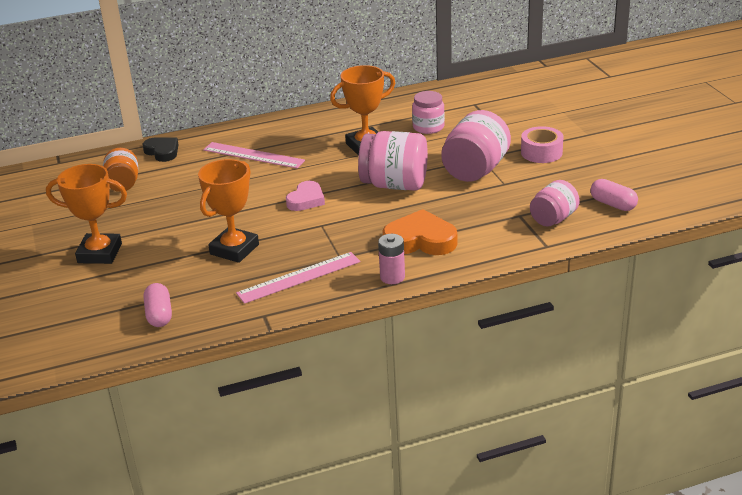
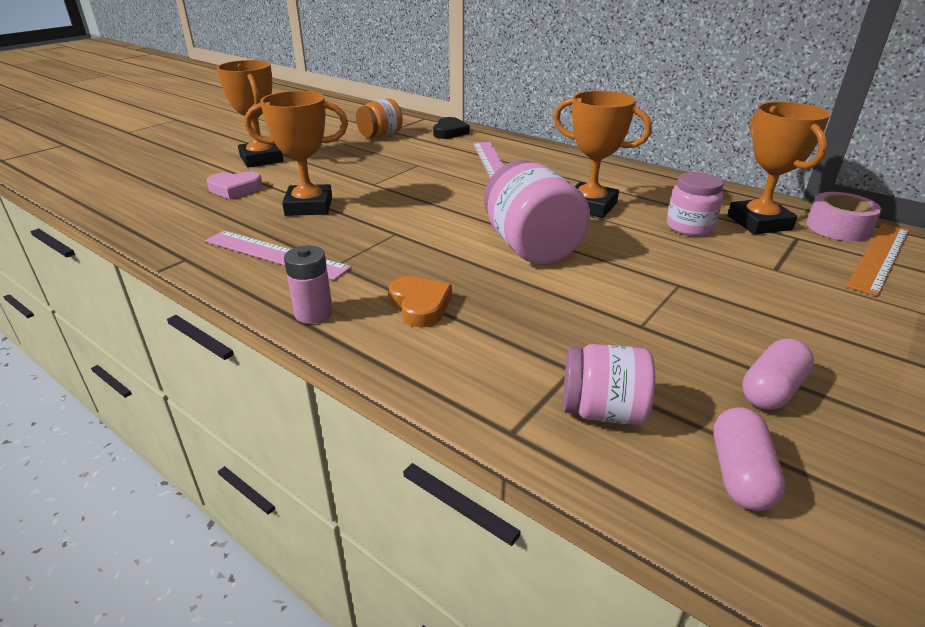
camera: 55 degrees right, 0 degrees up
(159, 315) = (167, 210): pink capsule -> pink capsule (772, 390)
(306, 200) = (438, 210): pink heart -> pink heart (235, 189)
(420, 240) = (420, 305): orange heart -> orange heart, size x0.64
(447, 106) = (759, 223): none -> orange trophy
(475, 170) = (641, 290): pink jar -> none
(514, 94) = (879, 257): none -> orange ruler
(541, 152) = (775, 331): pink tape -> pink tape (838, 227)

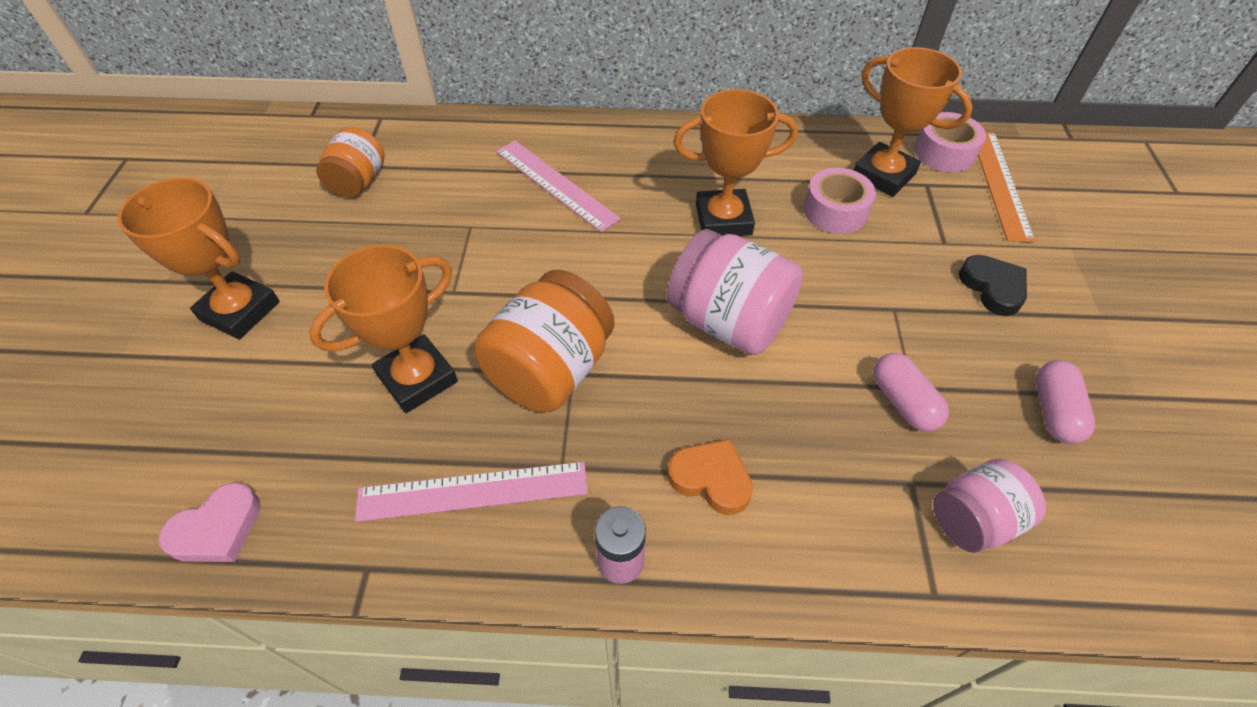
camera: 35 degrees left, 20 degrees up
(235, 189) = (274, 395): pink heart -> pink heart (217, 529)
(385, 228) = (550, 370): none -> orange jar
(449, 132) = (444, 137): black heart -> black heart (993, 288)
(689, 227) = (835, 211): pink jar -> pink tape
(740, 474) = (1103, 524): pink capsule -> pink capsule (903, 402)

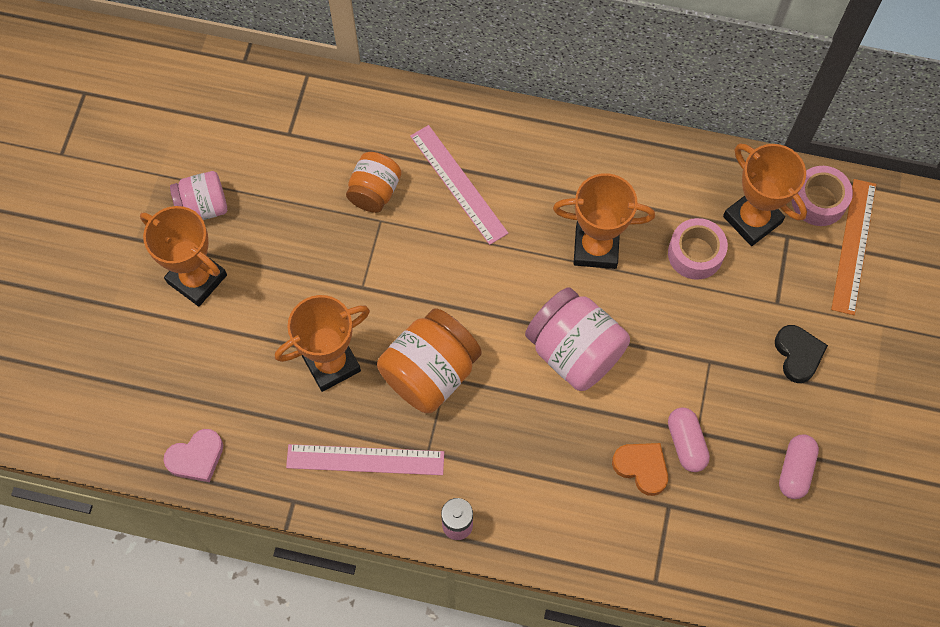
camera: 10 degrees right, 15 degrees up
(358, 182) = (288, 154): orange jar -> orange jar (374, 191)
(711, 479) = (530, 479): orange heart -> orange heart (641, 468)
(973, 520) = (700, 538): pink jar -> pink jar (203, 207)

